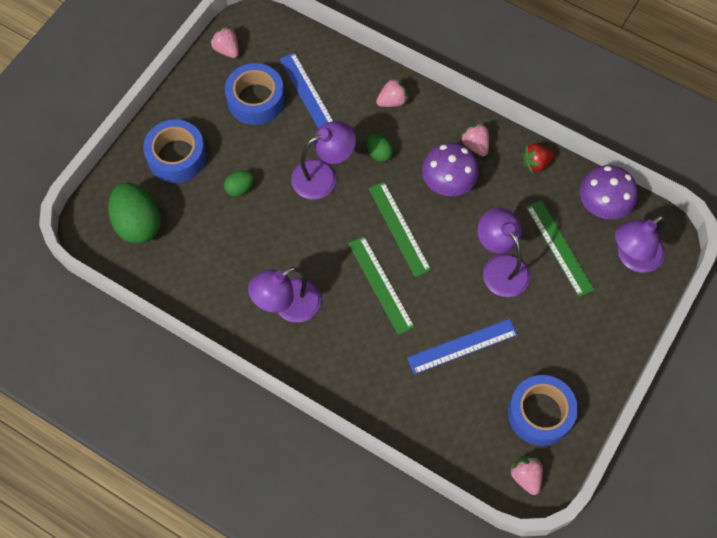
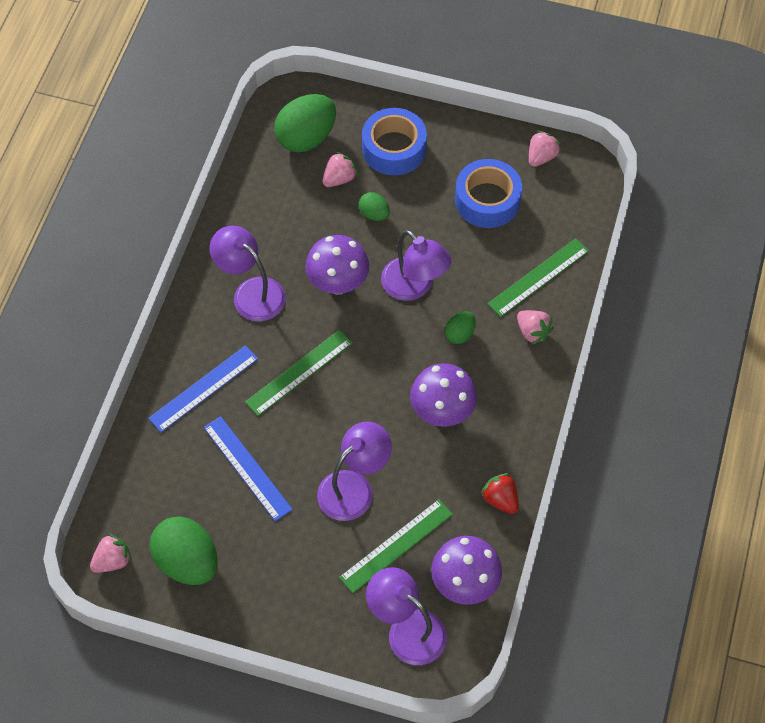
camera: 75 degrees right, 5 degrees down
(301, 233) = (338, 283): none -> purple mushroom
(308, 94) = (512, 247): blue ruler -> blue ruler (204, 388)
(399, 228) = (372, 375): green ruler -> green ruler (538, 277)
(475, 145) = (503, 430): pink strawberry -> pink strawberry (339, 179)
(540, 413) = (187, 562): blue tape -> green egg

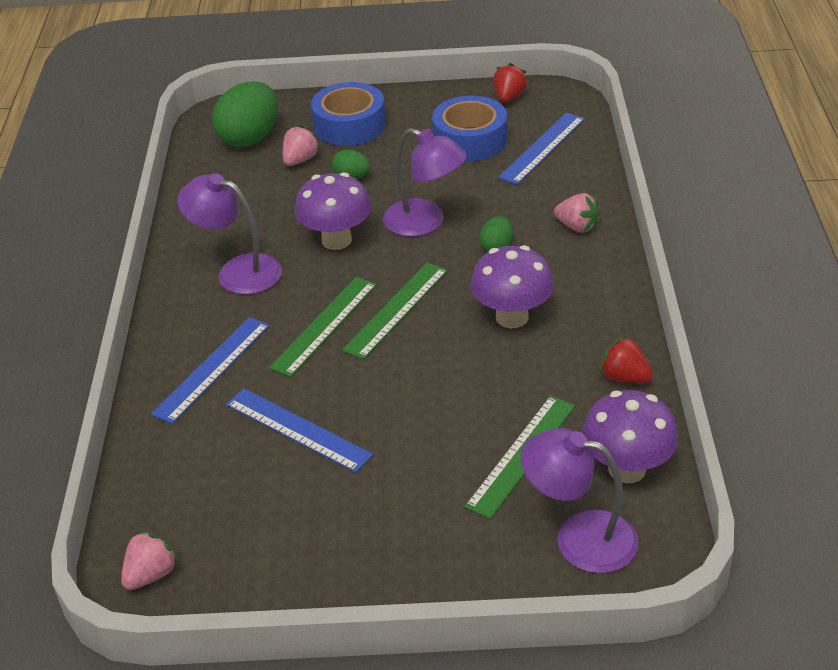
camera: 15 degrees left, 20 degrees down
(187, 562) = (255, 547): green egg -> none
(354, 487) = (441, 413): purple lamp -> none
(538, 277) = (558, 183): green ruler -> green ruler (396, 309)
(541, 157) = (509, 97): pink strawberry -> red strawberry
(543, 230) = (542, 148): none -> blue ruler

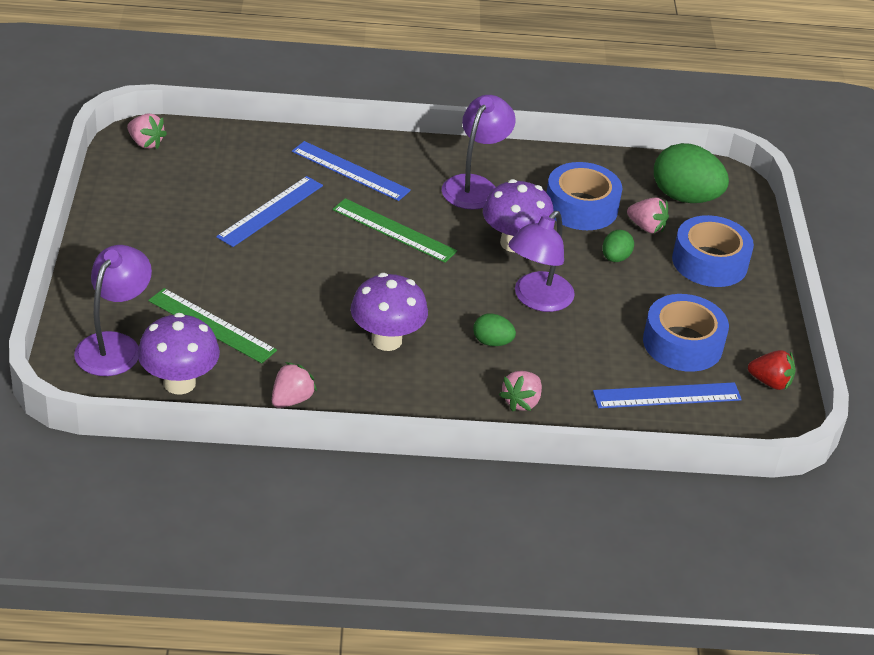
camera: 85 degrees right, 0 degrees up
(270, 199) = (581, 207): none -> blue tape
(396, 309) = (408, 272): green ruler -> none
(542, 148) = (667, 396): blue ruler -> blue ruler turned 45 degrees counterclockwise
(624, 377) = (291, 399): red strawberry -> pink strawberry

